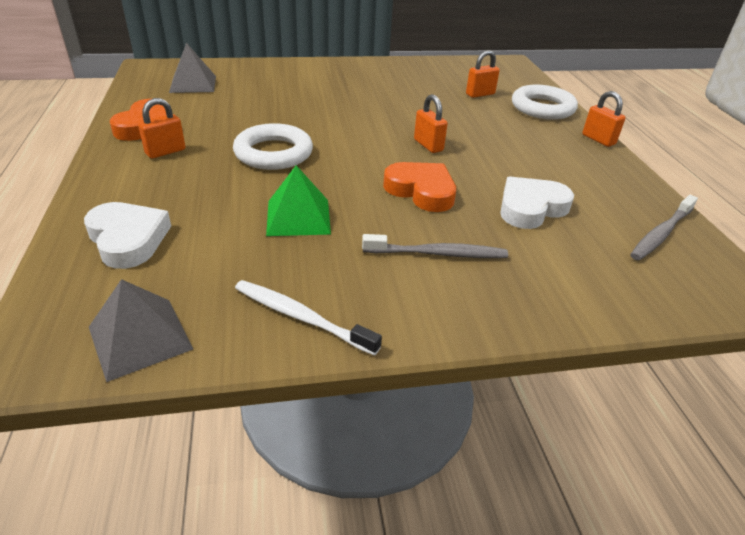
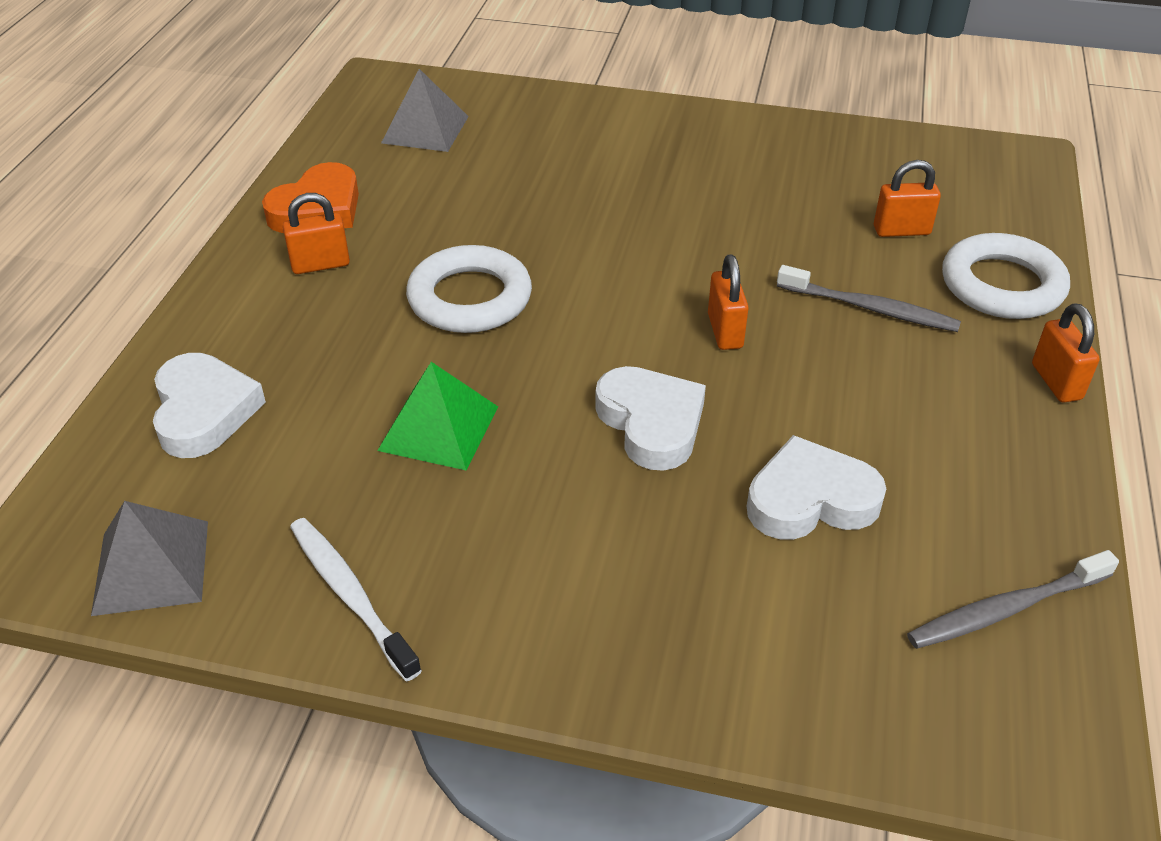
camera: 25 degrees right, 5 degrees up
(421, 191) = (651, 423): orange heart -> white heart
(438, 254) = (599, 546): grey toothbrush -> grey toothbrush (870, 308)

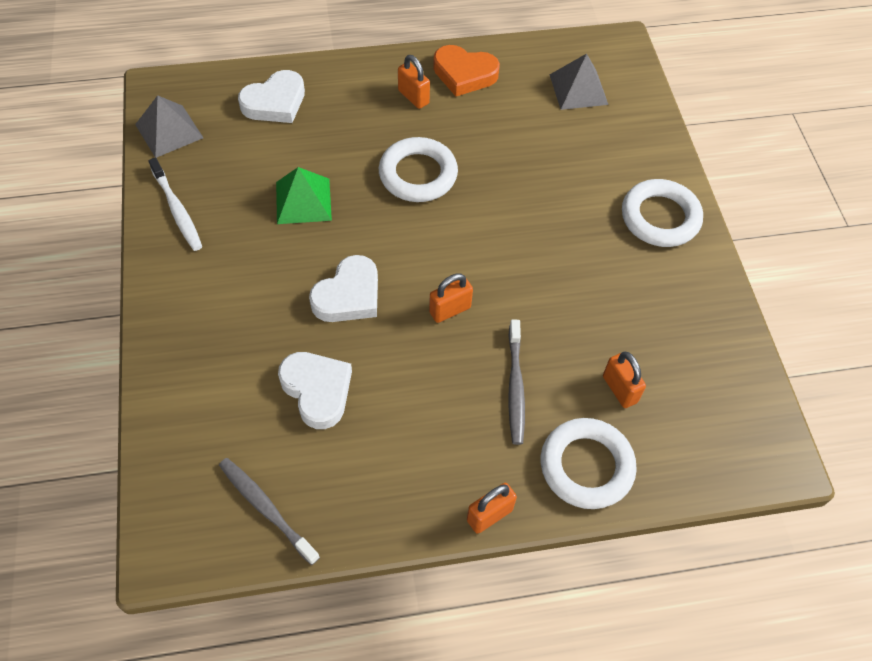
camera: 65 degrees right, 15 degrees up
(350, 595) = (177, 210): white toothbrush -> white toothbrush turned 120 degrees clockwise
(668, 132) = (660, 217): none -> white ring

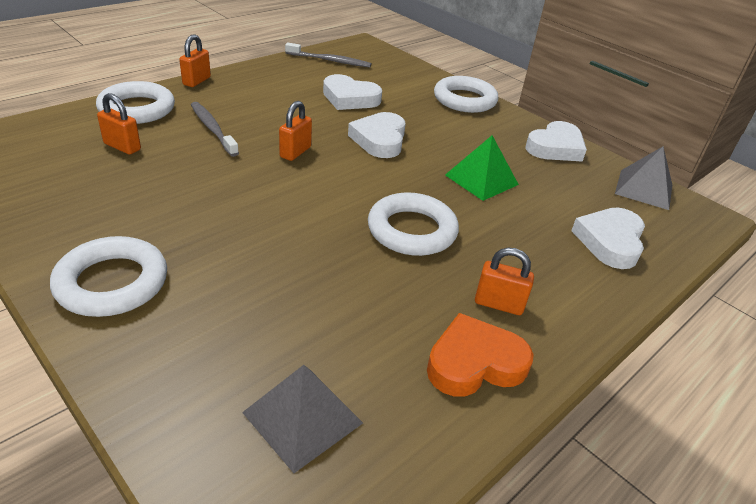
camera: 145 degrees right, 20 degrees down
(176, 330) = (464, 100): none -> white ring
(177, 210) = (555, 147): white toothbrush -> white heart

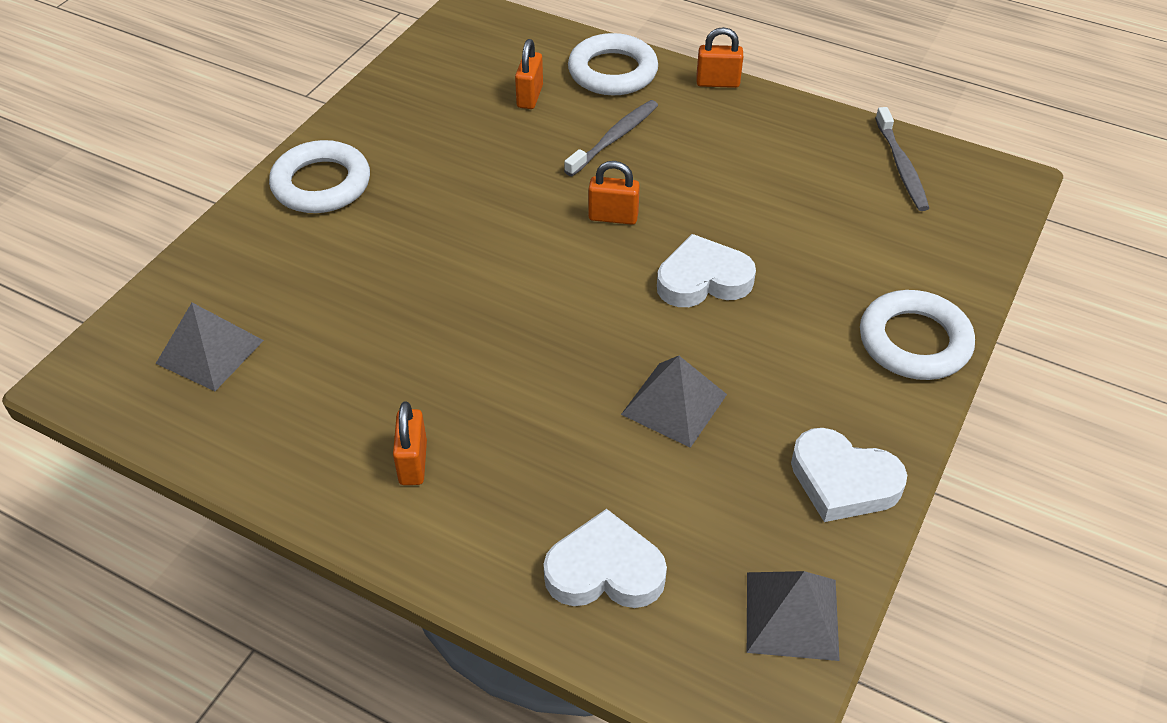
camera: 75 degrees right, 10 degrees up
(350, 98) = (797, 220): white heart -> none
(412, 230) = (511, 359): white ring -> none
(474, 363) = (313, 456): orange heart -> none
(481, 179) = (674, 404): green pyramid -> grey pyramid

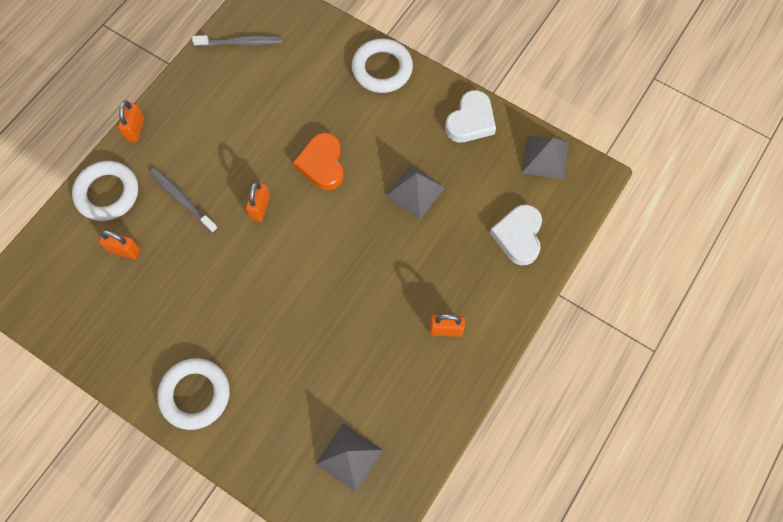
camera: 85 degrees left, 20 degrees up
(703, 279) = (322, 164): white heart -> orange heart

